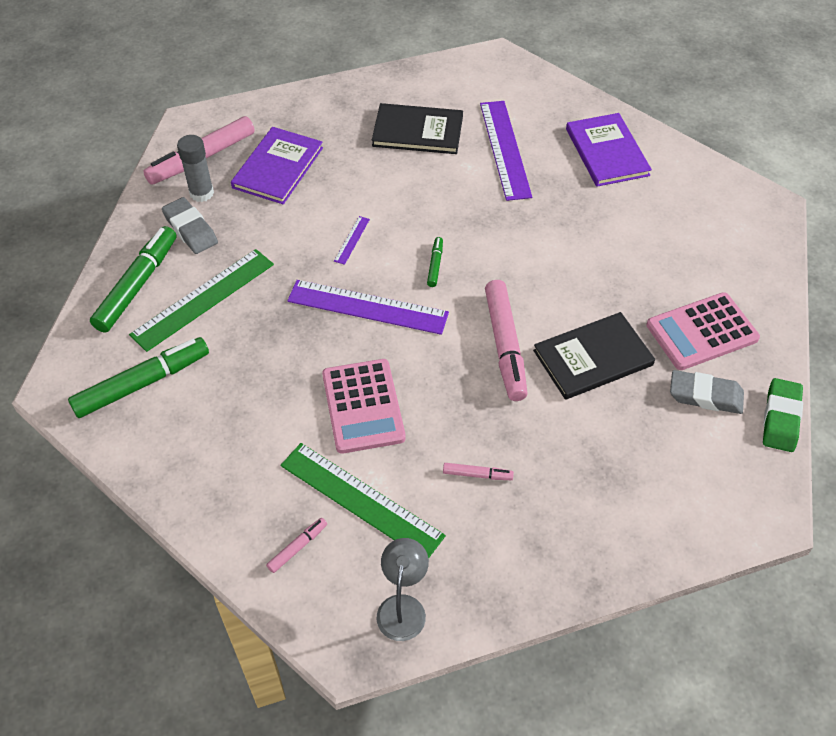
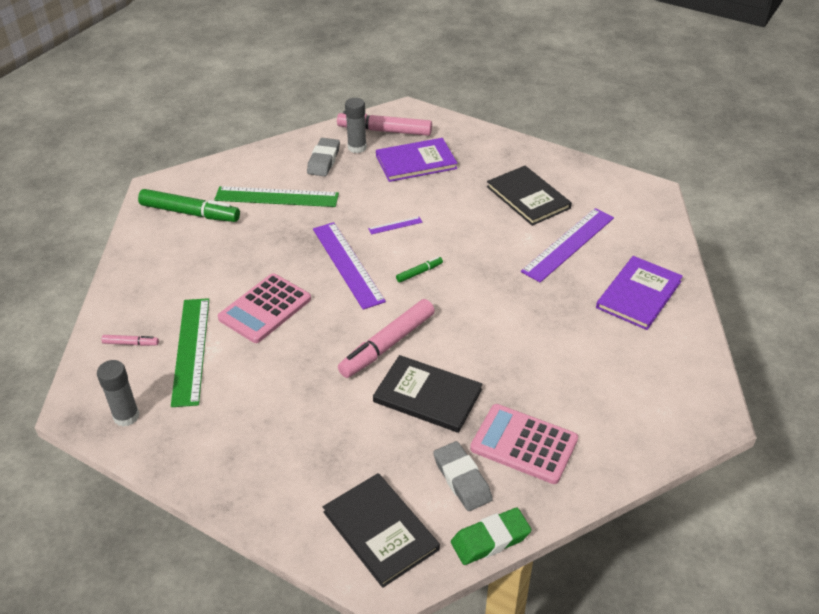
camera: 50 degrees right, 10 degrees down
(137, 285) = (259, 168): green marker -> none
(403, 607) = (126, 416): grey lamp -> grey glue stick
(477, 475) = (263, 393): pink marker -> none
(714, 485) = (380, 530): none -> black book

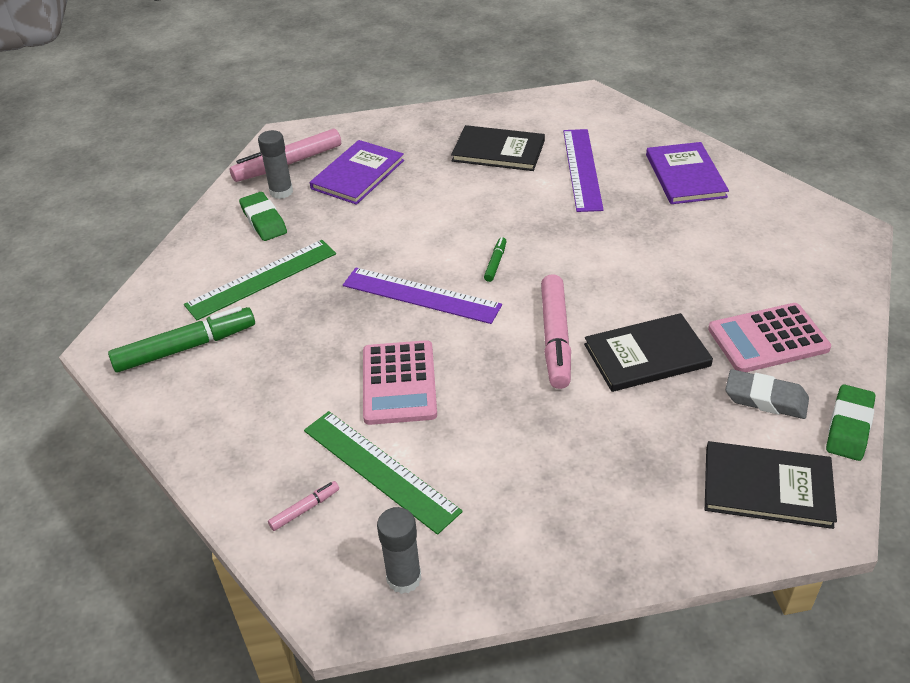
camera: 40 degrees left, 0 degrees up
(324, 161) = (264, 221): grey eraser -> green eraser
(395, 225) = (417, 237): purple ruler -> none

